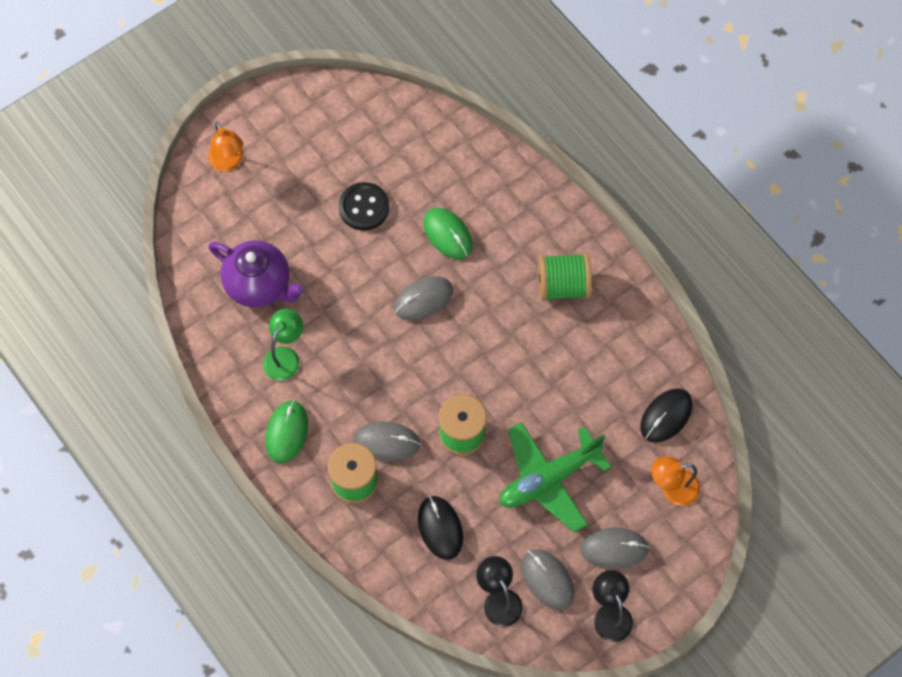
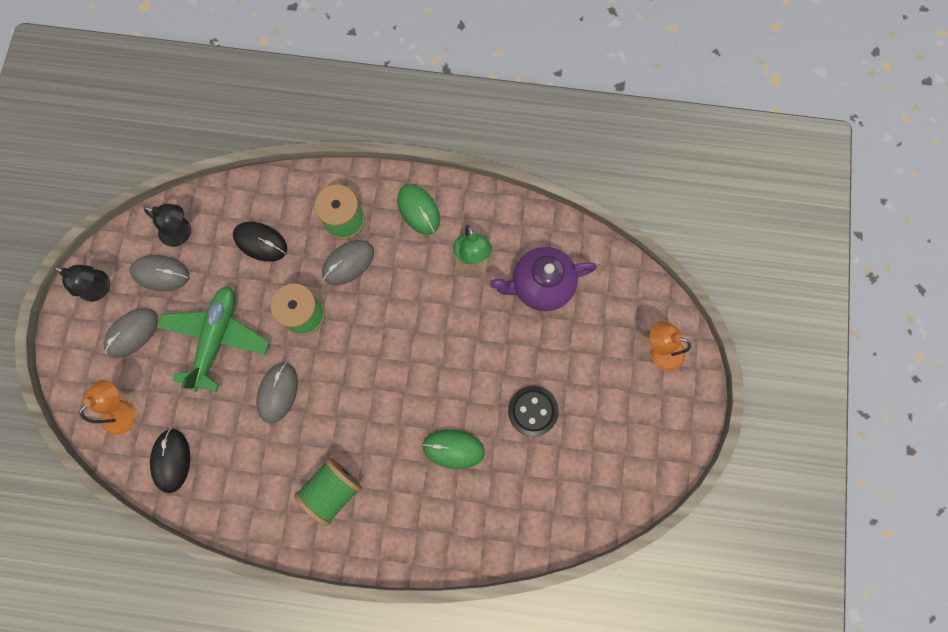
camera: 135 degrees right, 10 degrees up
(423, 299) = (422, 383): grey mouse -> grey mouse (278, 393)

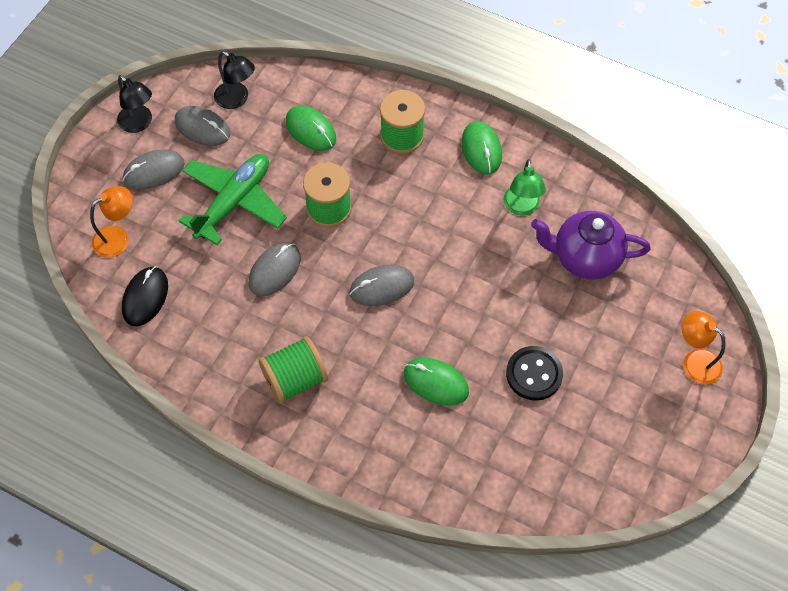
camera: 20 degrees right, 15 degrees down
(260, 242) = (310, 130): black mouse -> green mouse
(348, 263) = (391, 175): grey mouse -> grey mouse (381, 287)

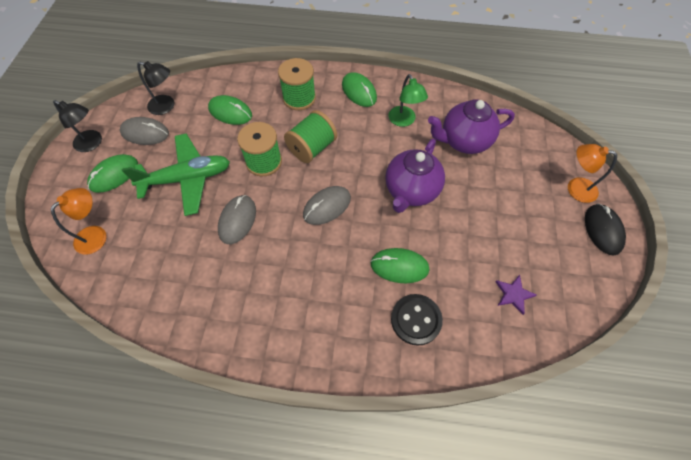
camera: 20 degrees left, 0 degrees up
(145, 297) = (133, 276): black mouse -> black mouse (603, 230)
(154, 171) = (114, 175): grey mouse -> green mouse
(234, 202) = (187, 179): green plane -> green plane turned 60 degrees clockwise
(295, 379) = (285, 303): green spool -> green spool (312, 148)
(488, 300) = (411, 191): none -> purple teapot
(534, 374) = (469, 235): black button -> black button (416, 320)
(551, 456) = (513, 294): none -> purple star

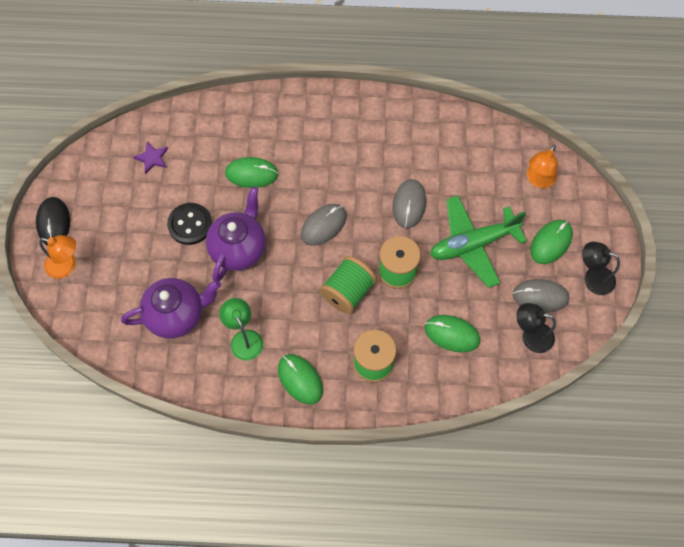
camera: 175 degrees right, 5 degrees up
(416, 320) = (238, 132): black button -> black button (190, 224)

